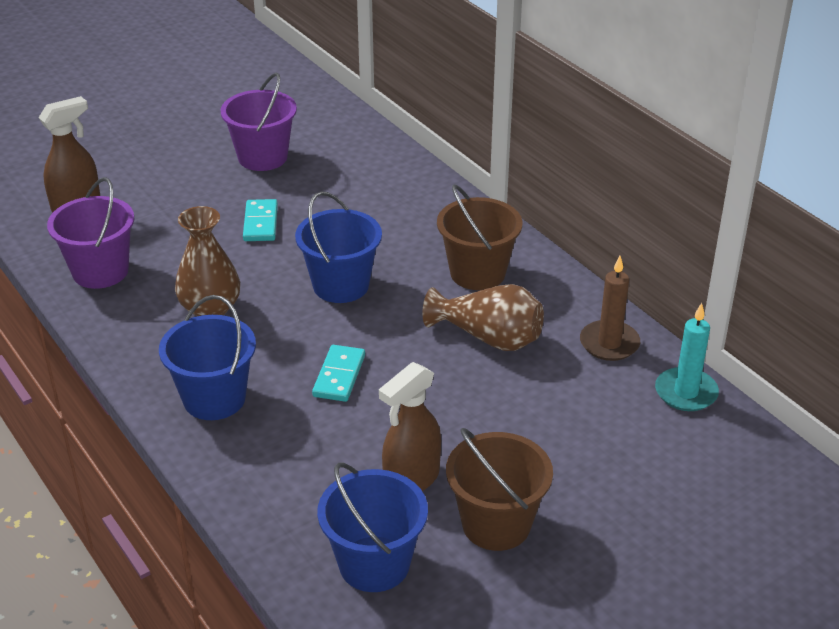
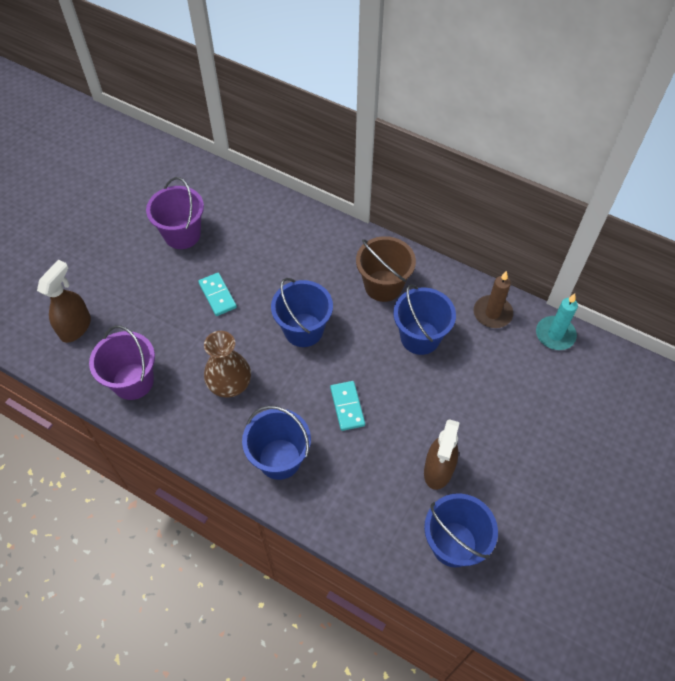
camera: 25 degrees left, 20 degrees up
(489, 338) = (420, 337): brown vase -> blue bucket
(496, 524) = (505, 482): brown bucket -> none

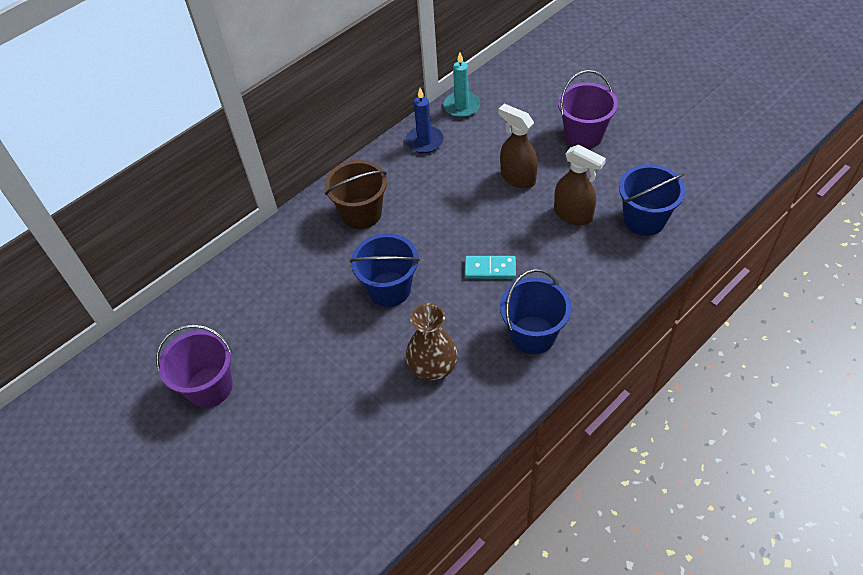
camera: 70 degrees left, 5 degrees down
(76, 327) = (298, 524): brown spray bottle -> brown spray bottle (517, 178)
(133, 381) = (399, 464): purple bucket -> purple bucket (583, 135)
(217, 295) = (313, 362): turquoise domino -> none
(420, 337) = (432, 198): blue bucket -> none
(492, 313) = (424, 141): brown candle -> blue candle

